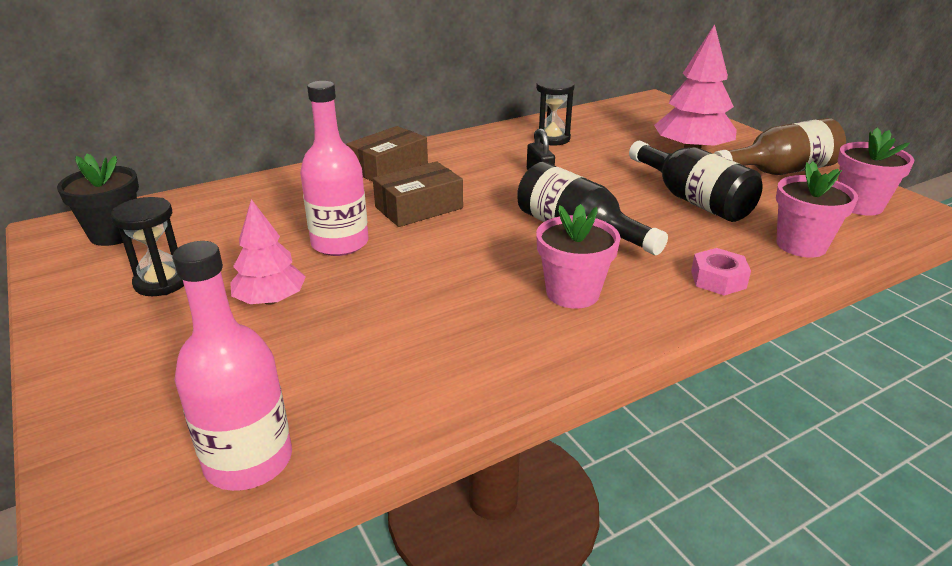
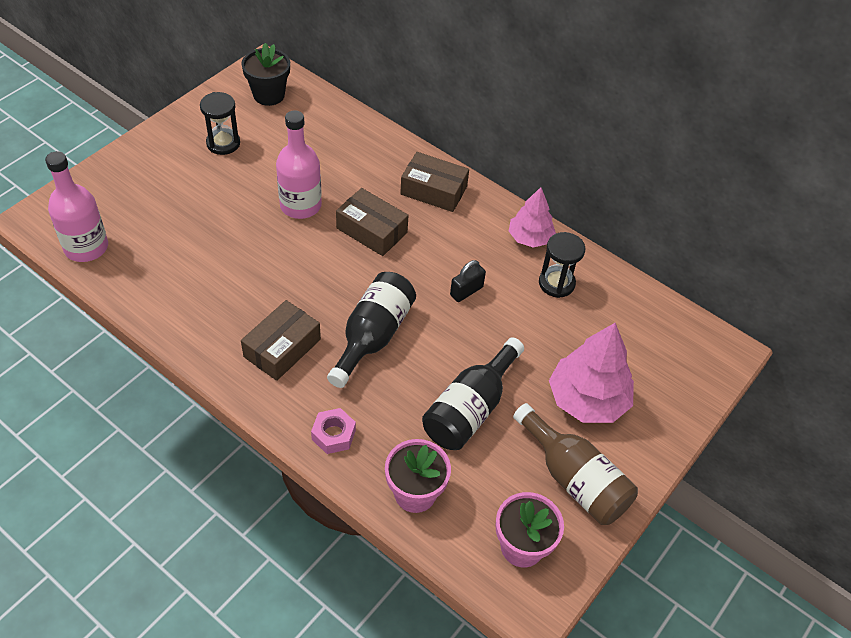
camera: 65 degrees right, 20 degrees up
(270, 300) = (221, 199): pink tree -> pink tree (530, 238)
(572, 293) = (282, 348): pink flower pot -> brown box

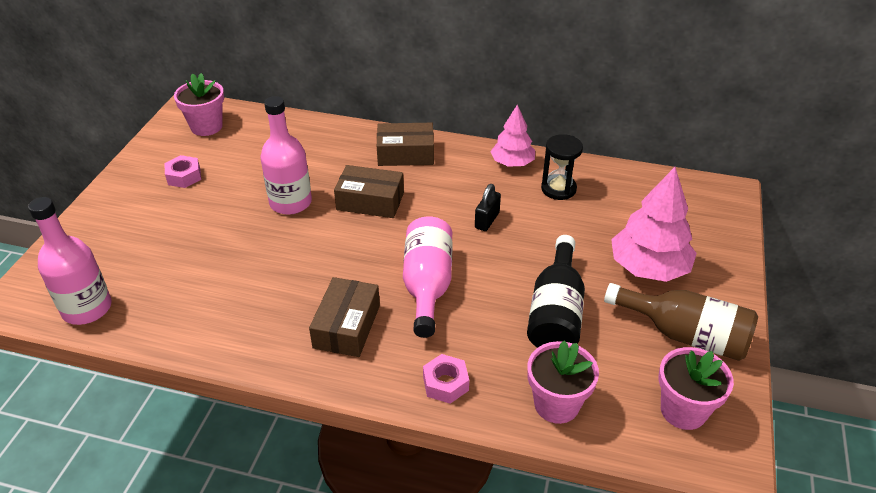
camera: 20 degrees left, 10 degrees down
(223, 143) = (184, 176): black hourglass -> pink nut
(269, 95) = (206, 127): black flower pot -> pink flower pot
(373, 336) = (427, 285): black bottle -> pink bottle

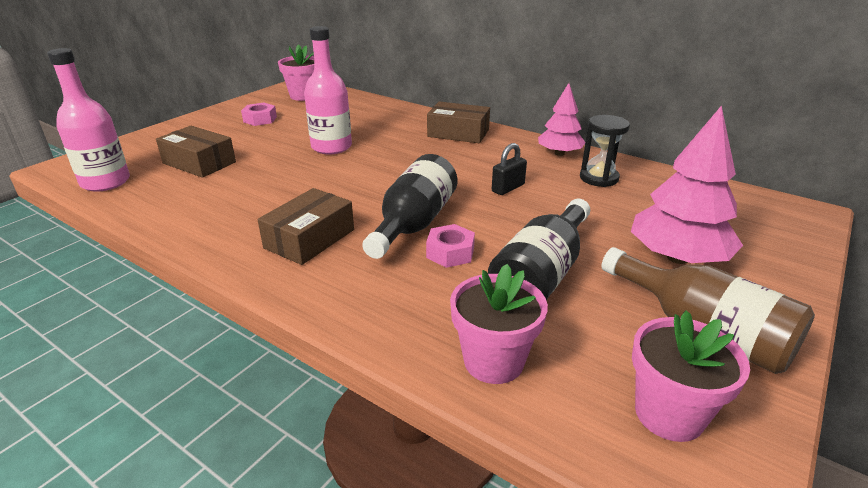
camera: 20 degrees right, 10 degrees down
(370, 201) = (402, 157): brown box -> brown box (199, 163)
(427, 285) = (413, 224): pink bottle -> black bottle
(445, 383) = (374, 308): pink nut -> pink nut (450, 253)

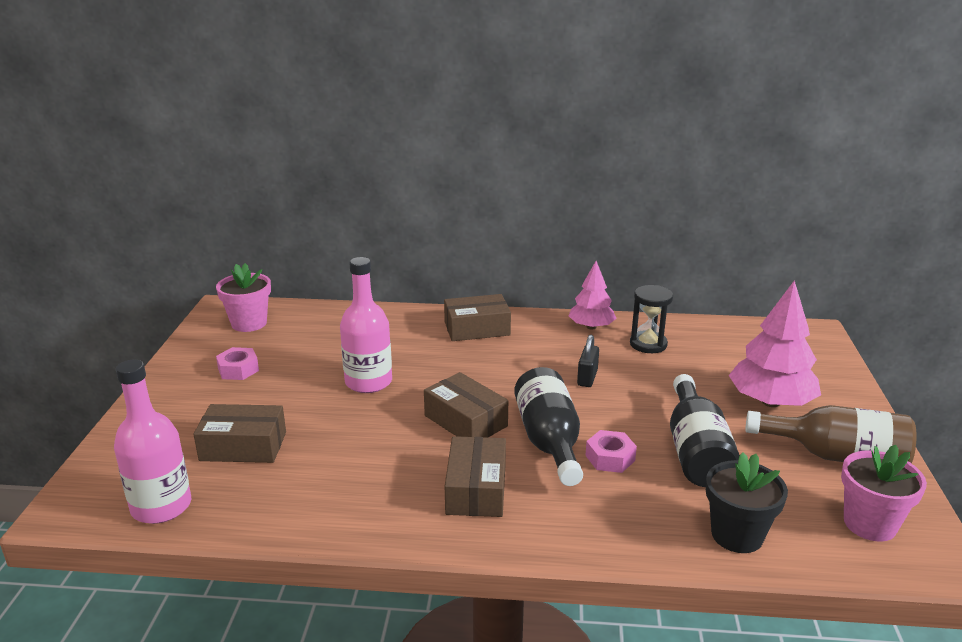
camera: 30 degrees left, 5 degrees down
(366, 190) = (465, 421): none -> brown box
(493, 361) = (737, 535): pink flower pot -> black flower pot

